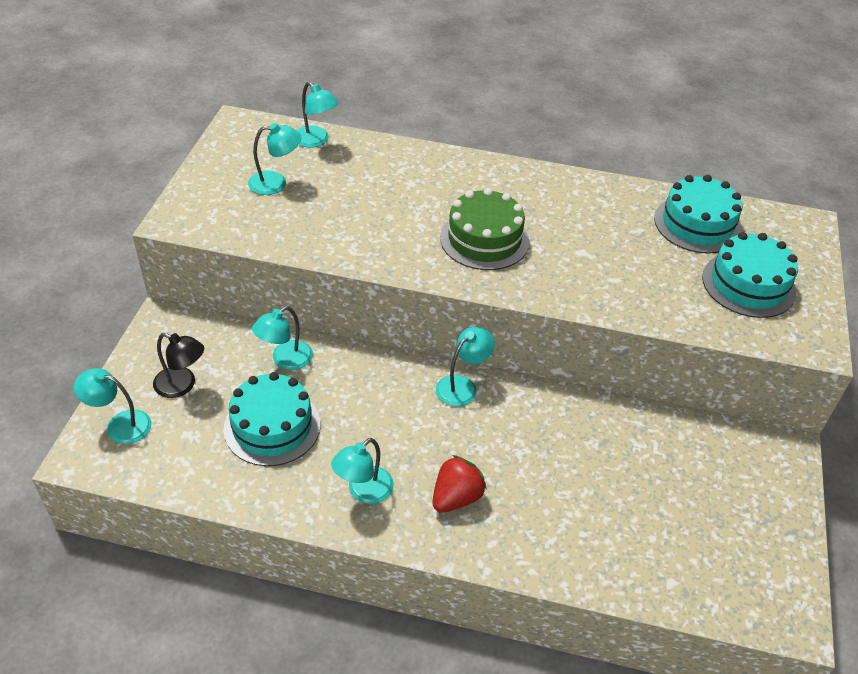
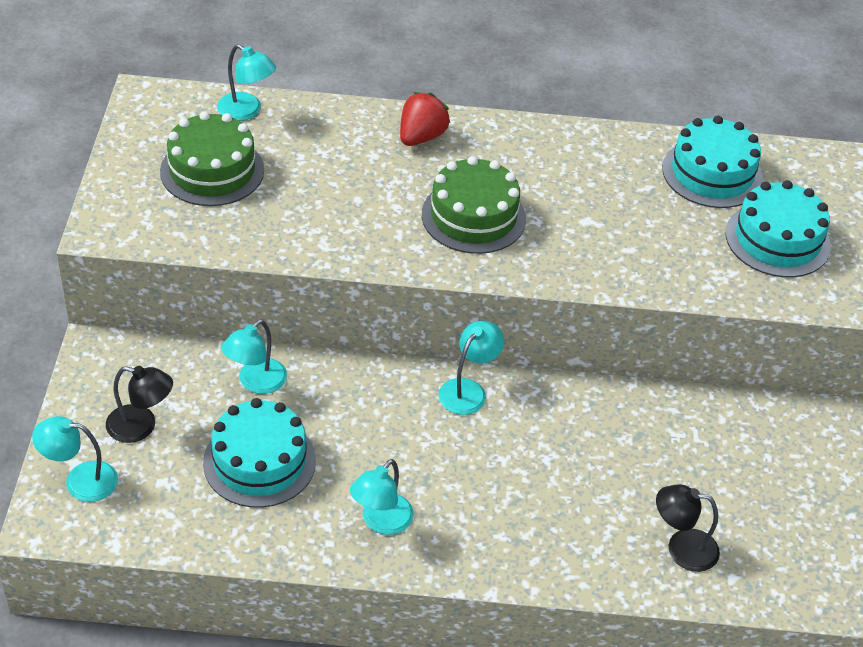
camera: 10 degrees left, 0 degrees up
(276, 183) = (212, 170): turquoise lamp -> green cake
(456, 497) = (486, 516): red strawberry -> red strawberry (421, 137)
(628, 548) = (681, 548): none -> black lamp

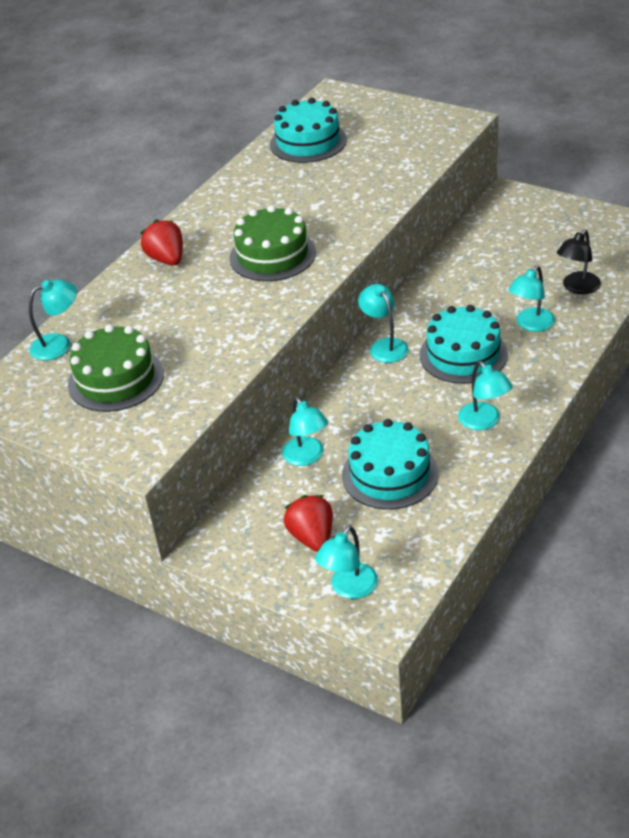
camera: 55 degrees left, 5 degrees down
(141, 426) = (312, 537): black lamp -> red strawberry
(580, 519) = (531, 325): none -> turquoise lamp
(777, 240) = (389, 134): turquoise cake -> turquoise cake (463, 354)

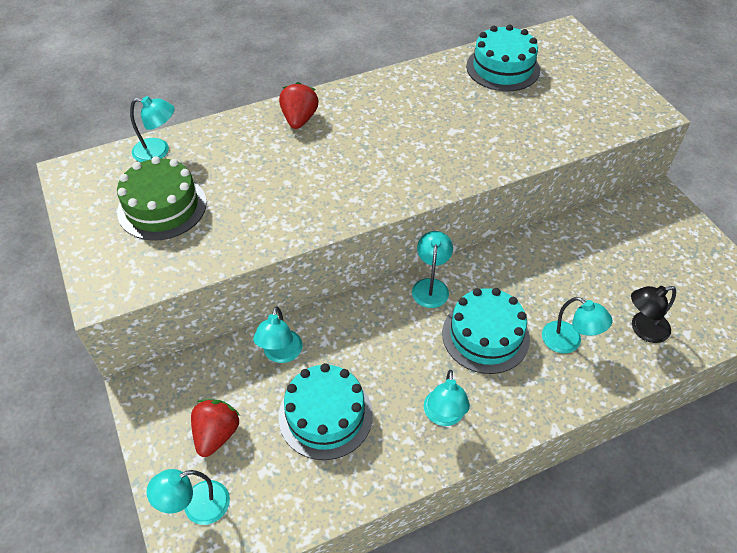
camera: 30 degrees right, 10 degrees up
(272, 255) = (377, 160): green cake -> none
(531, 325) = (568, 342): turquoise lamp -> turquoise lamp turned 120 degrees counterclockwise

